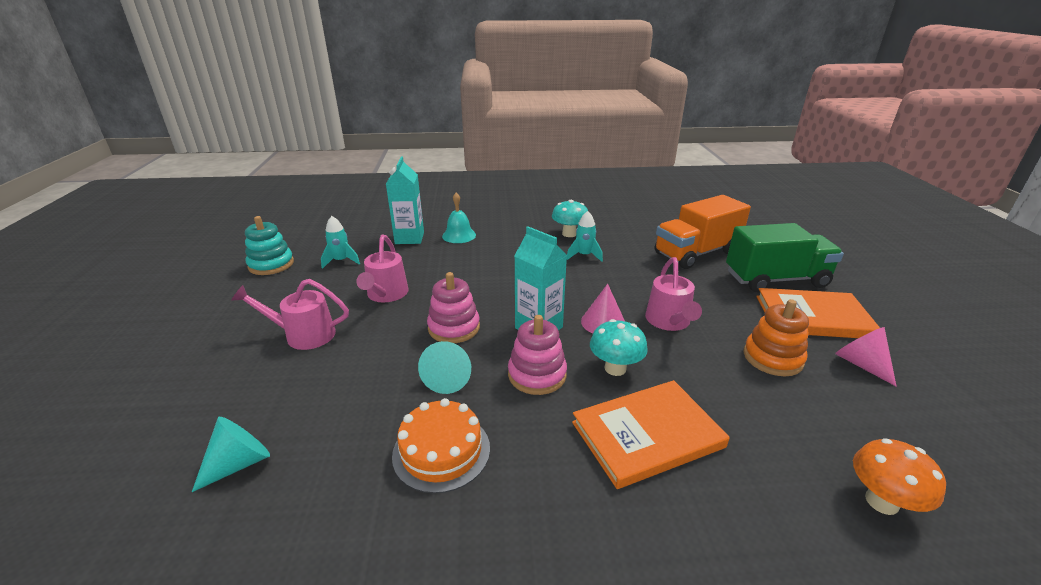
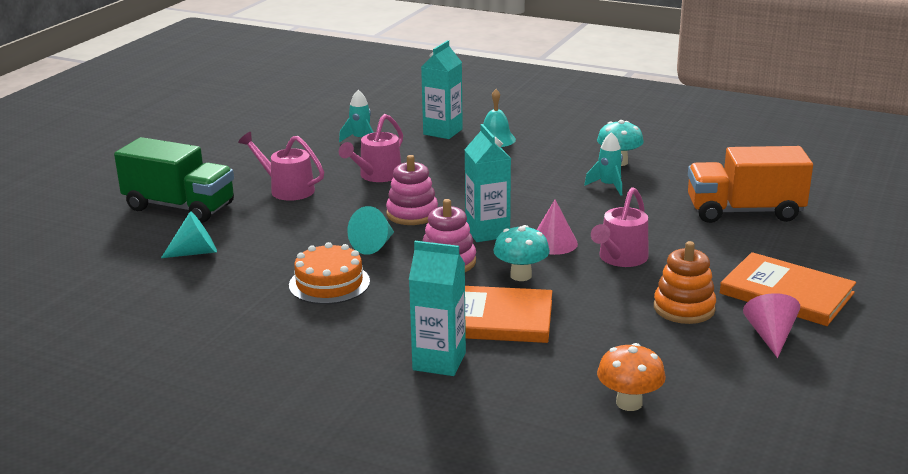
camera: 30 degrees right, 5 degrees down
(271, 264) = (298, 129): turquoise stacking toy -> none
(661, 528) = (439, 361): none -> turquoise carton
(775, 279) = (801, 255): green truck -> green truck (180, 207)

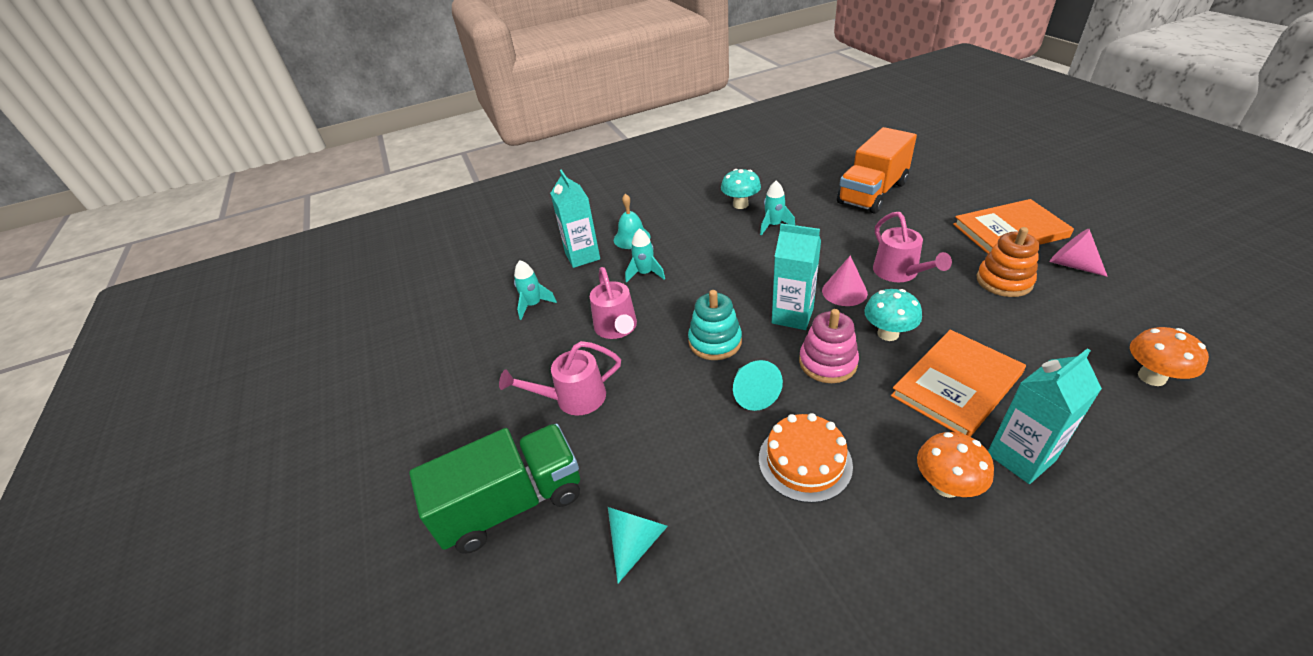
camera: 45 degrees left, 15 degrees up
(370, 339) = (946, 486): none -> orange mushroom
(412, 214) = (715, 341): pink stacking toy -> turquoise stacking toy
(456, 161) = (645, 273): none -> turquoise rocket

